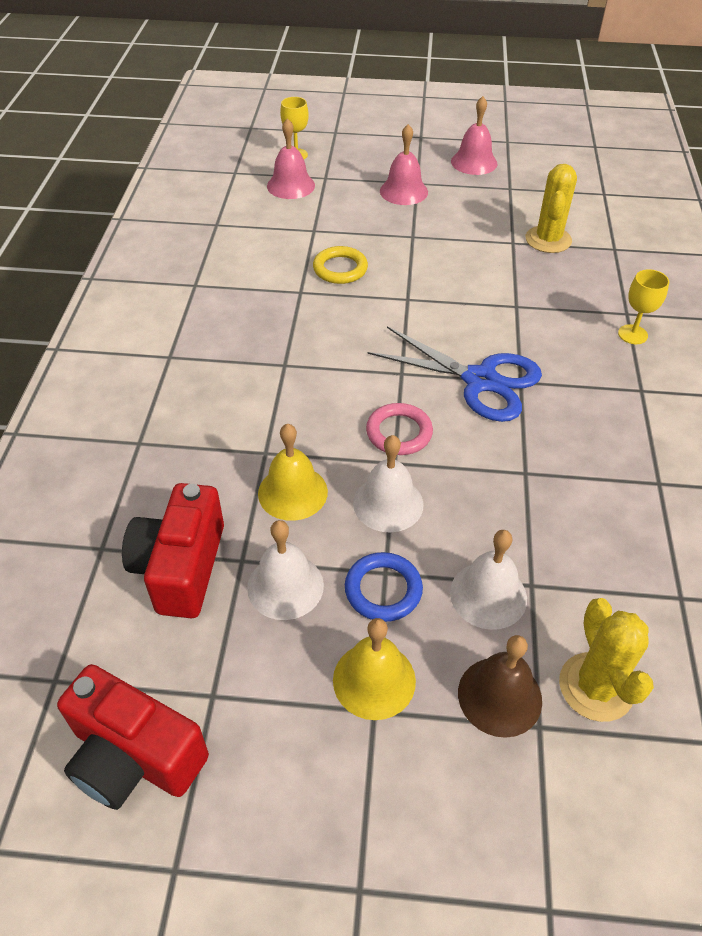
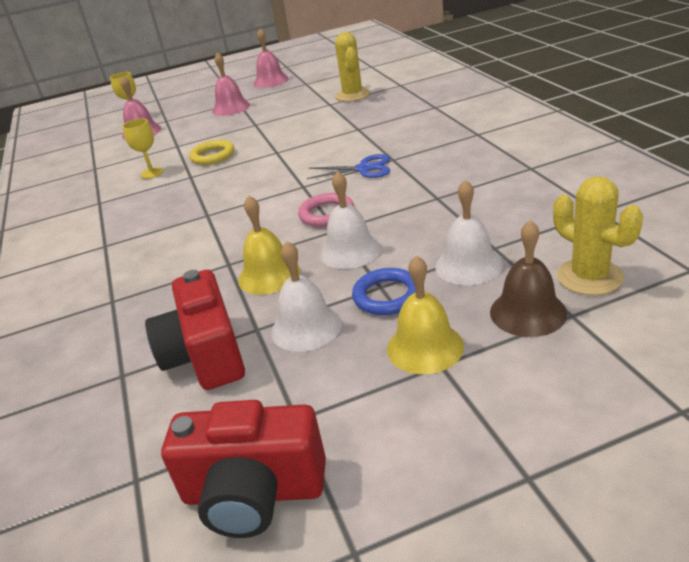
camera: 20 degrees left, 15 degrees down
(480, 381) = (364, 169): blue scissors -> blue scissors, size x0.61
(632, 334) = (448, 114): yellow goblet -> yellow goblet (152, 173)

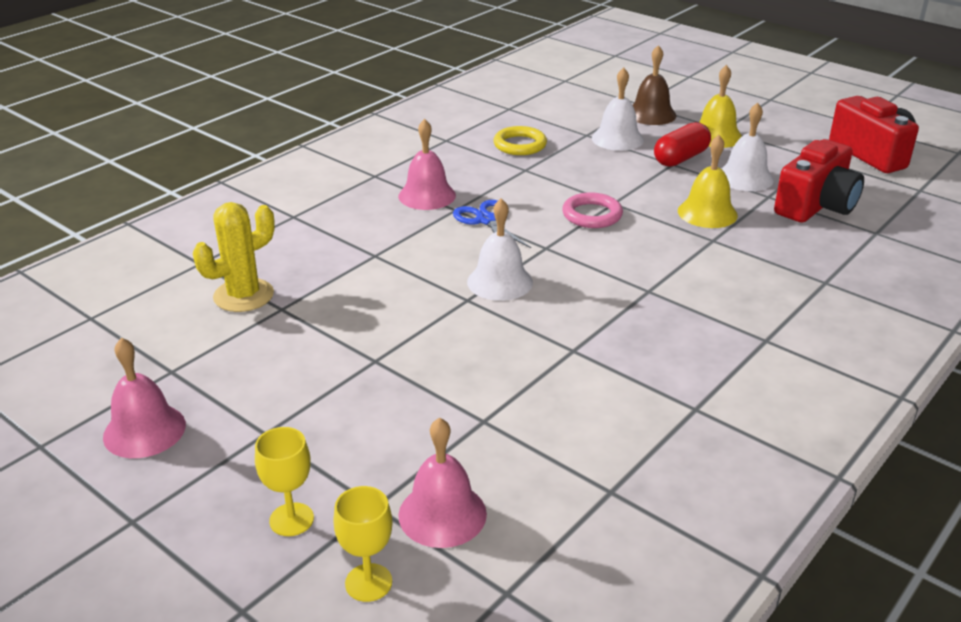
camera: 125 degrees left, 0 degrees up
(152, 173) = (586, 398): yellow goblet -> yellow goblet (291, 519)
(213, 156) = (503, 356): yellow ring -> yellow ring (520, 145)
(231, 108) = (301, 426): pink bell -> pink bell (427, 195)
(350, 251) = (640, 187): white bell -> white bell (500, 282)
(387, 296) = (681, 158): blue ring -> red capsule
(589, 277) = (597, 103): yellow cactus -> none

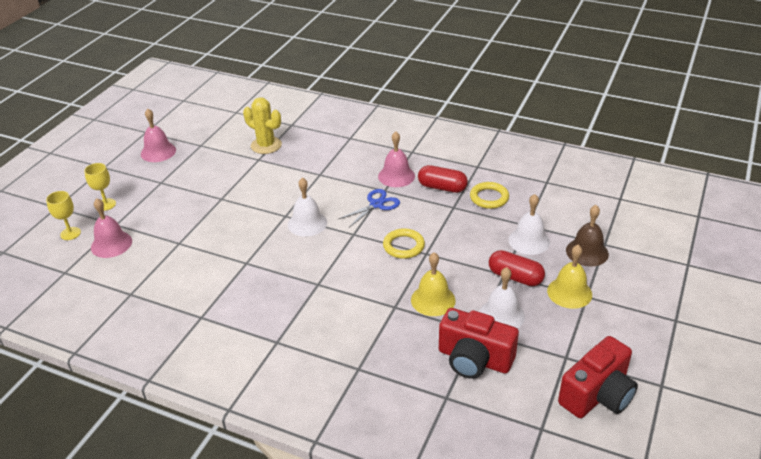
camera: 75 degrees right, 5 degrees up
(477, 169) = (442, 187): none -> red capsule
(592, 215) = (403, 246): pink ring -> yellow ring

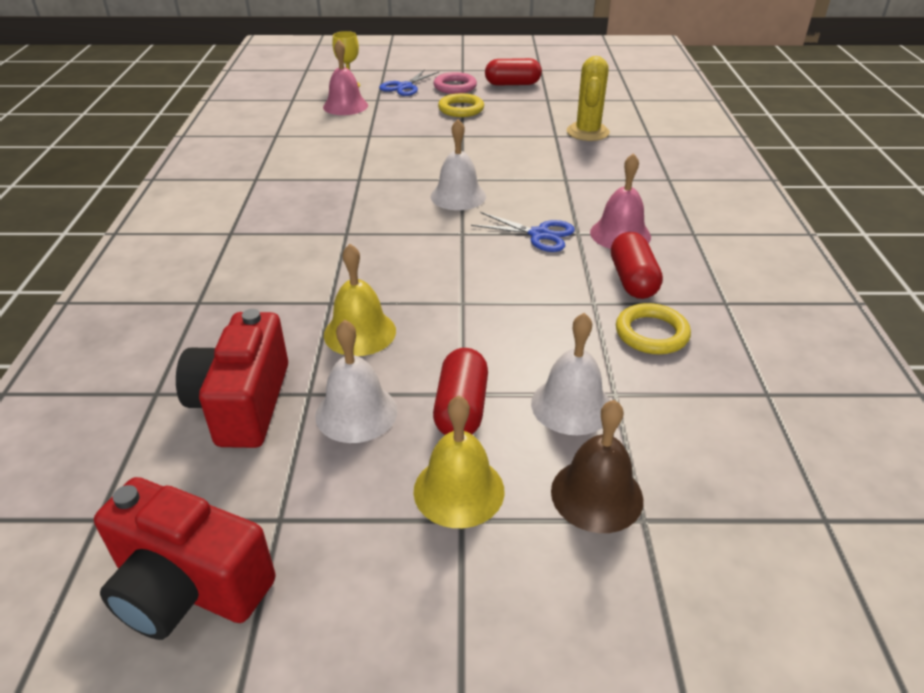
camera: 65 degrees right, 0 degrees up
(106, 204) = (404, 87): yellow goblet -> blue scissors
(134, 179) = (455, 87): none -> pink ring
(158, 152) = (512, 84): pink bell -> red capsule
(403, 246) = (464, 278): yellow ring -> yellow ring (461, 109)

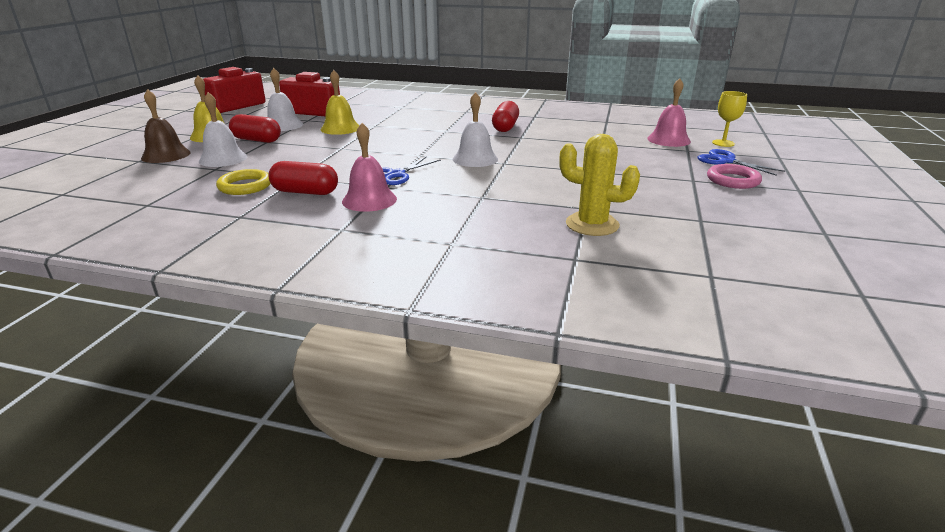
camera: 105 degrees right, 10 degrees down
(461, 109) = (663, 176): yellow ring -> none
(512, 84) = (753, 208): red capsule -> red capsule (505, 127)

